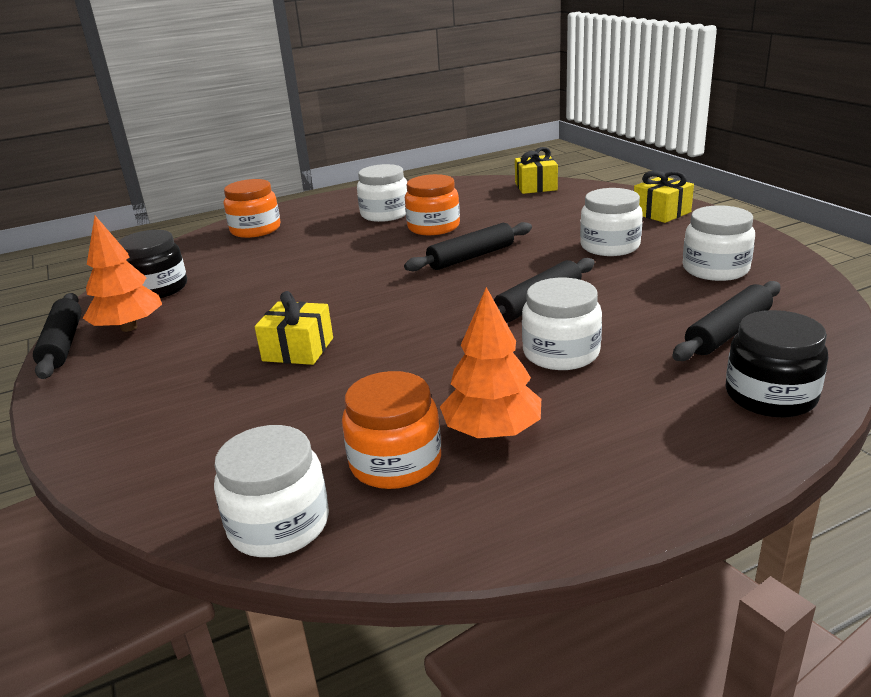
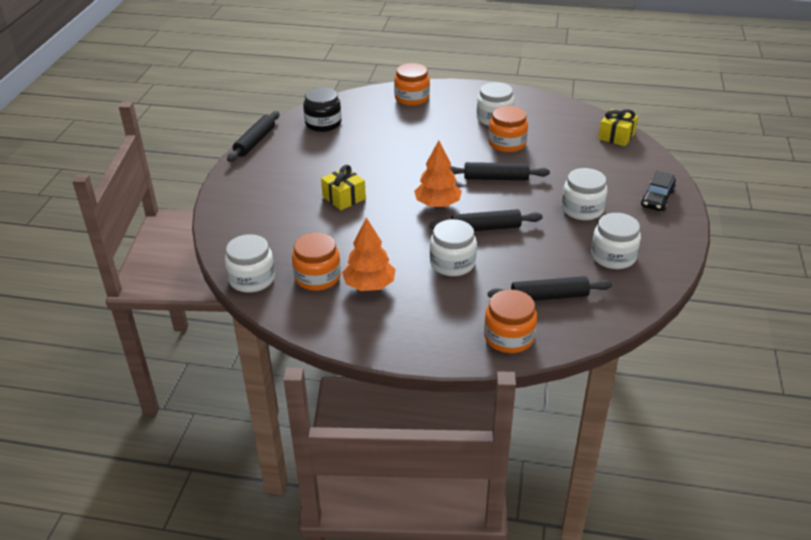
camera: 35 degrees right, 10 degrees up
(129, 327) = (289, 145): orange tree -> orange tree (437, 204)
(661, 213) = (657, 199): yellow gift -> black car
(770, 396) = (509, 337): black jar -> orange jar

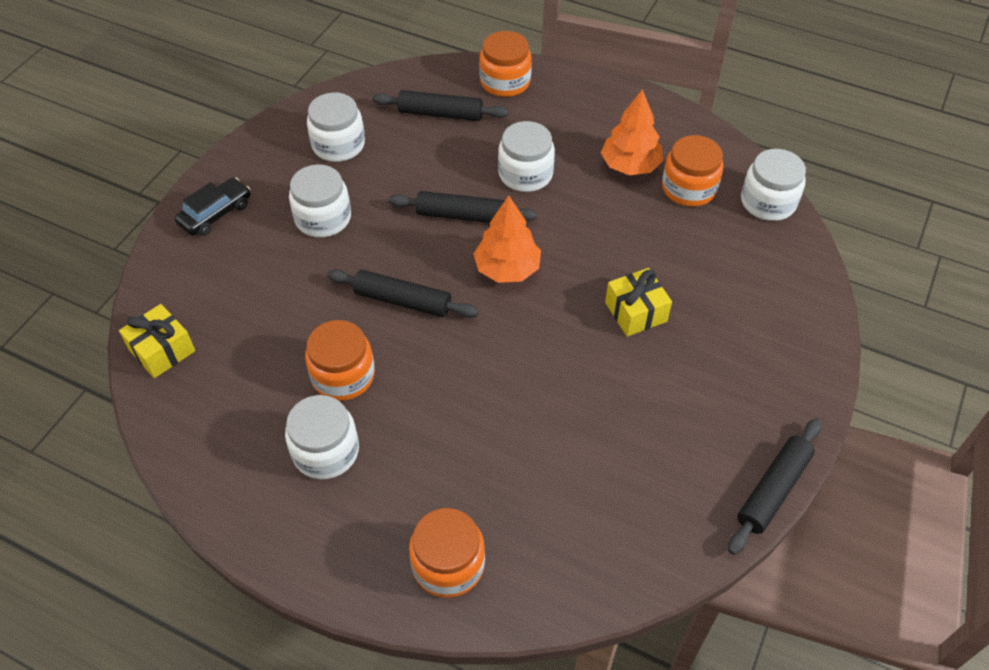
camera: 165 degrees left, 15 degrees up
(323, 123) = (642, 518): black jar -> none

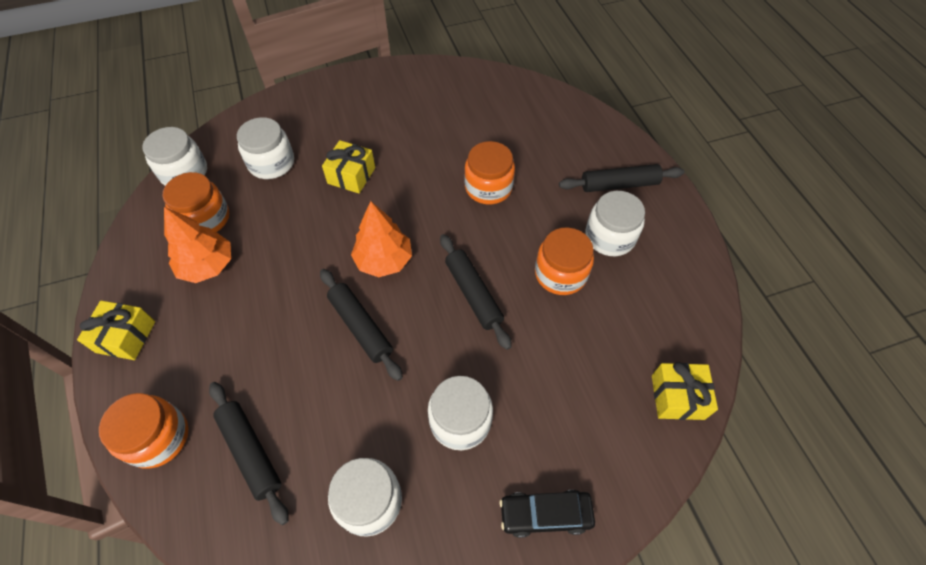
camera: 135 degrees left, 5 degrees up
(448, 564) = (591, 141): orange jar -> orange jar (488, 187)
(525, 174) = (276, 323): white jar -> white jar (271, 163)
(608, 99) = (126, 337): none -> yellow gift
(773, 490) = (410, 66): black rolling pin -> black rolling pin (619, 184)

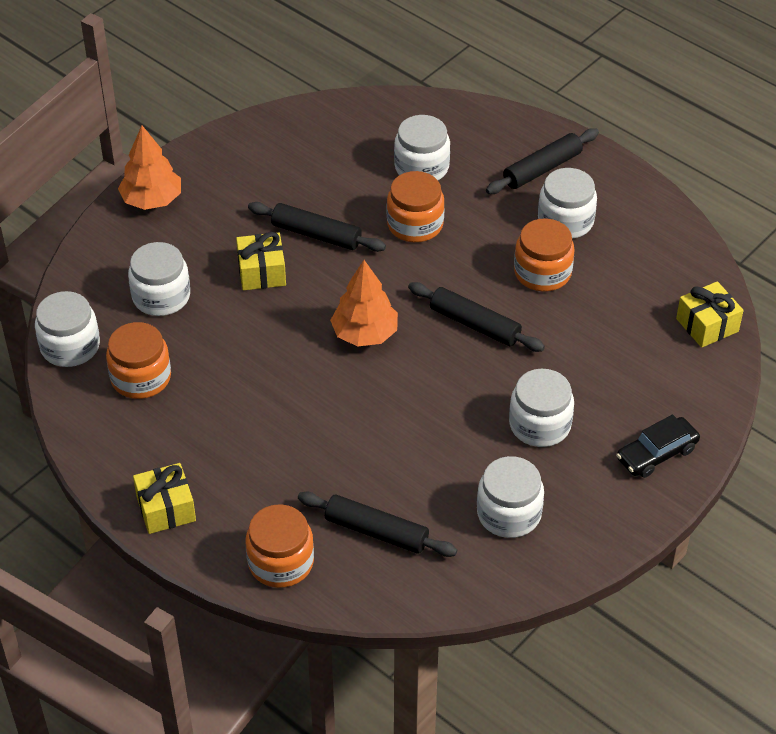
camera: 30 degrees left, 10 degrees down
(207, 265) = (188, 416): orange tree -> orange tree (152, 200)
(361, 327) = (391, 397): black rolling pin -> black rolling pin (316, 234)
(526, 144) = (421, 167): none -> white jar

